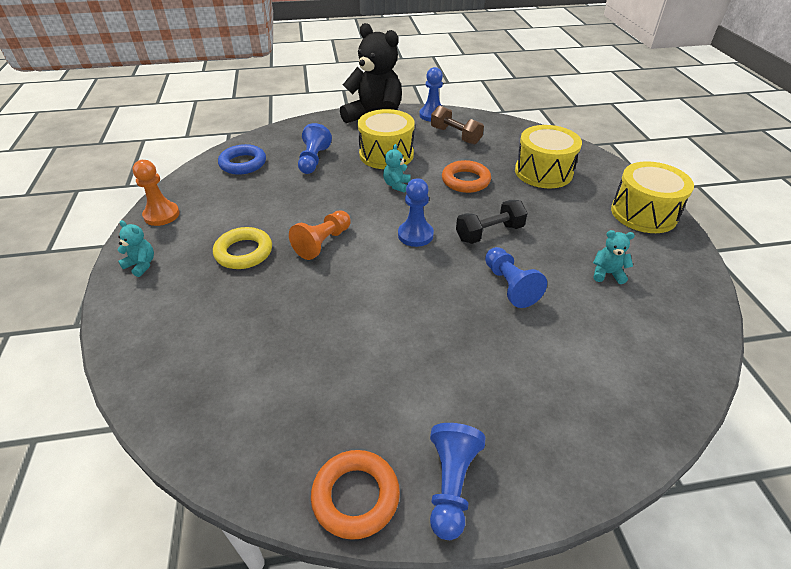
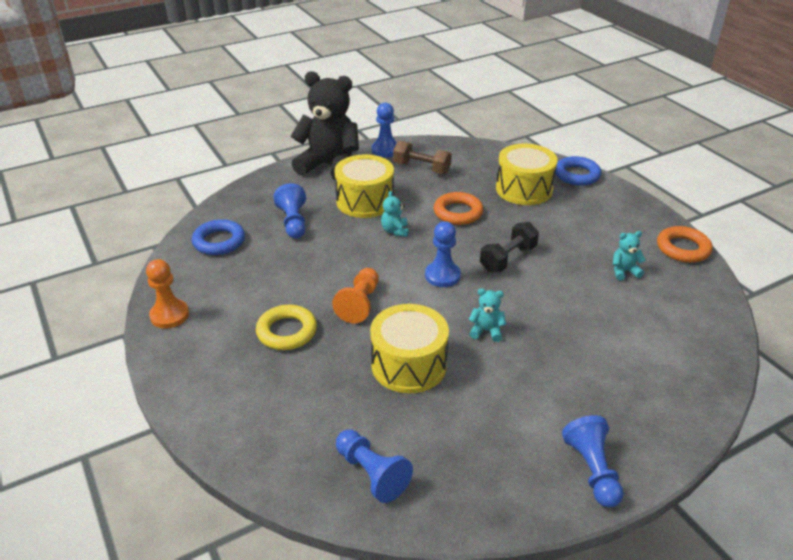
camera: 20 degrees left, 5 degrees down
(141, 265) = (187, 370): turquoise teddy bear -> turquoise teddy bear (486, 331)
(355, 496) = (525, 502): orange ring -> orange ring (683, 248)
(510, 286) = (551, 302): blue pawn -> blue pawn (372, 473)
(606, 169) = (576, 175): none -> blue ring
(643, 213) = (627, 211): yellow drum -> yellow drum (409, 365)

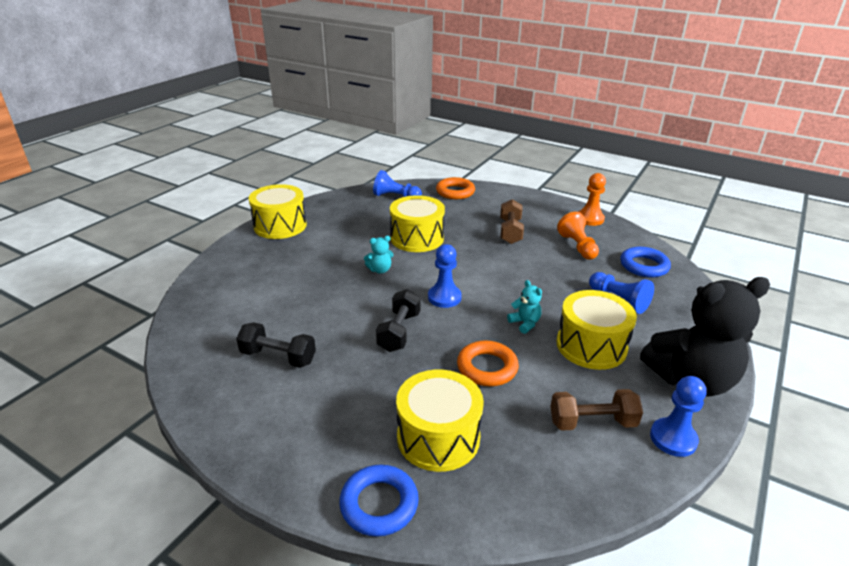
camera: 150 degrees right, 5 degrees down
(287, 331) = (510, 232): yellow ring -> brown dumbbell
(359, 304) = (485, 259): orange pawn -> orange pawn (577, 246)
(592, 470) = (280, 226): blue pawn -> yellow drum
(624, 271) = (278, 357): turquoise teddy bear -> black dumbbell
(683, 248) = (210, 411): orange ring -> orange ring (455, 192)

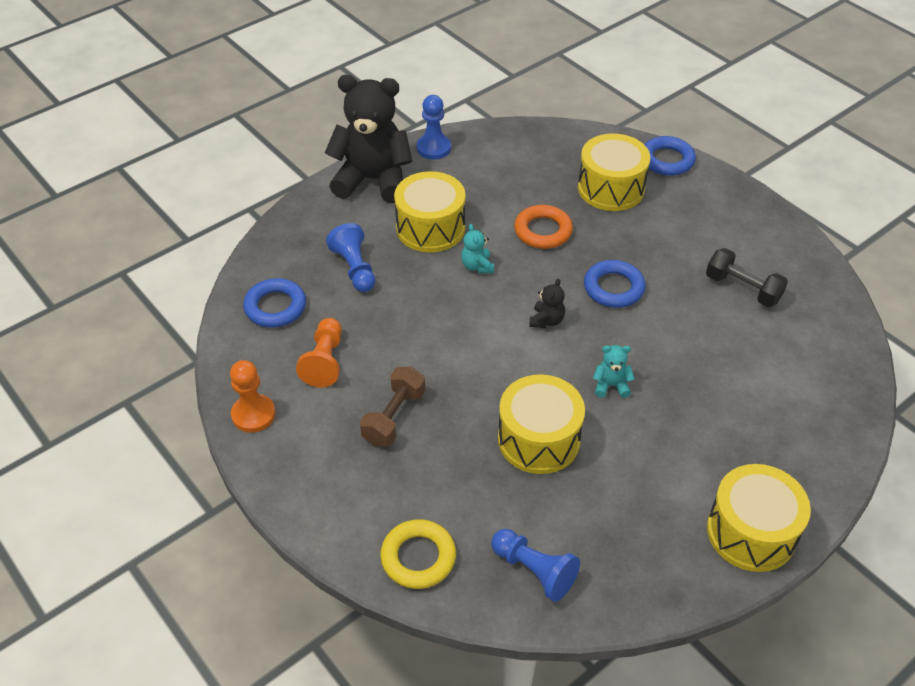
camera: 160 degrees left, 15 degrees up
(399, 332) = (613, 288): black dumbbell -> blue ring
(444, 297) = (546, 320): blue pawn -> black teddy bear
(455, 192) = (418, 557): orange ring -> yellow ring
(592, 422) = (484, 171): brown dumbbell -> none

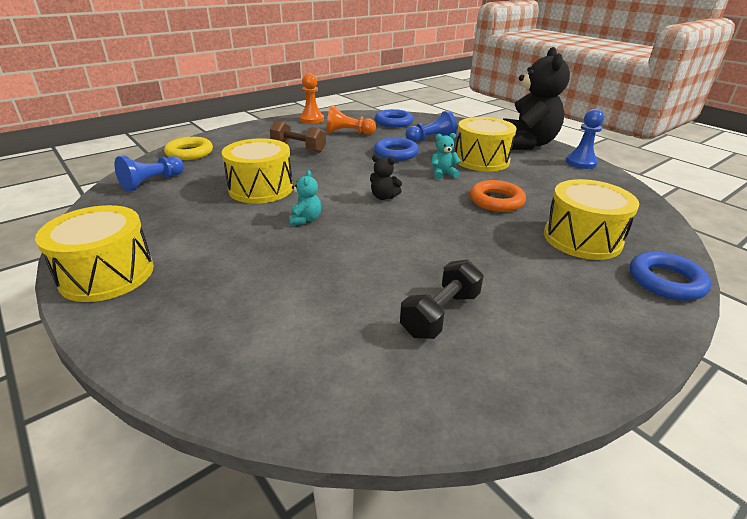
camera: 90 degrees right, 15 degrees down
(613, 288) = (427, 229): blue ring -> blue ring (396, 153)

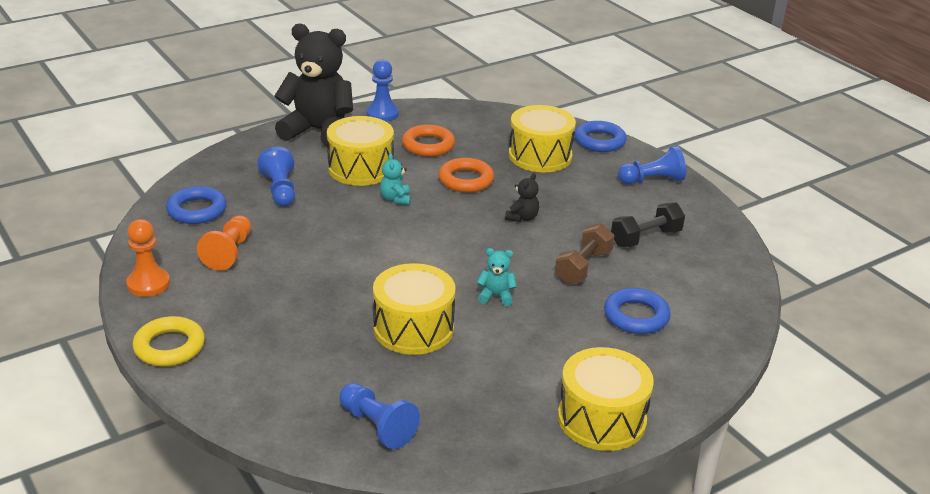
camera: 85 degrees left, 0 degrees up
(189, 153) = (267, 404): yellow ring -> yellow ring (169, 347)
(298, 148) = (280, 298): brown dumbbell -> brown dumbbell (583, 267)
(383, 197) = (449, 243): black teddy bear -> black teddy bear (522, 217)
(396, 153) = (323, 222): blue ring -> blue ring (636, 316)
(440, 314) = (645, 238): black dumbbell -> black dumbbell turned 75 degrees counterclockwise
(545, 182) = (428, 145): none -> orange ring
(599, 327) = (652, 180): none -> blue pawn

